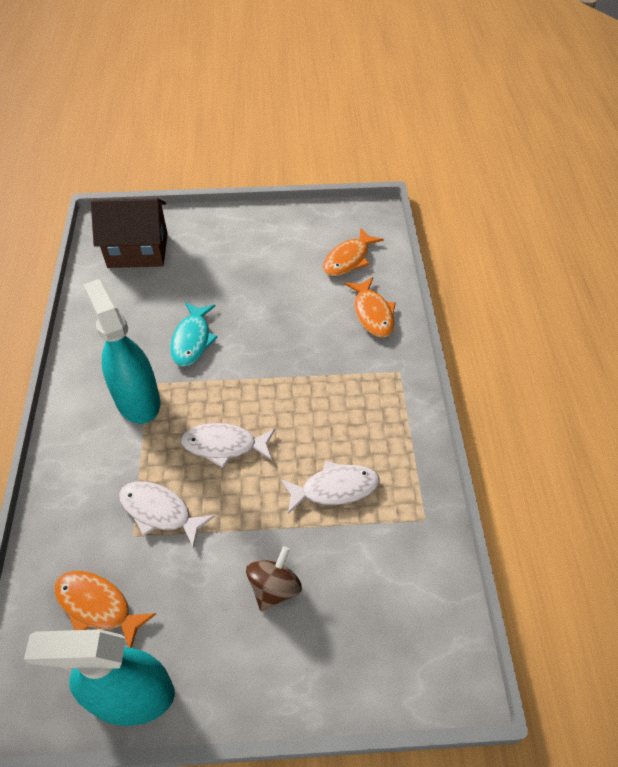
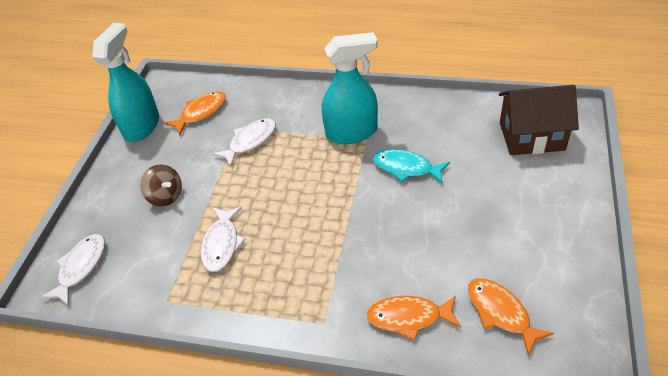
camera: 110 degrees right, 5 degrees down
(138, 250) = (531, 136): brown house -> brown house turned 75 degrees clockwise
(224, 445) = (290, 179): white fish -> white fish (81, 267)

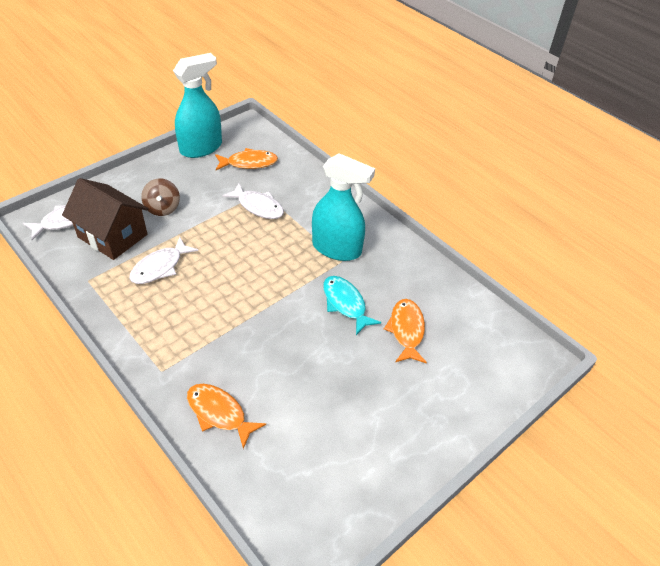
camera: 30 degrees right, 0 degrees up
(250, 141) = (258, 206): white fish -> white fish turned 45 degrees clockwise
(500, 313) = (286, 463): orange fish -> orange fish (406, 330)
(531, 136) = (477, 350): brown house -> brown house (113, 236)

